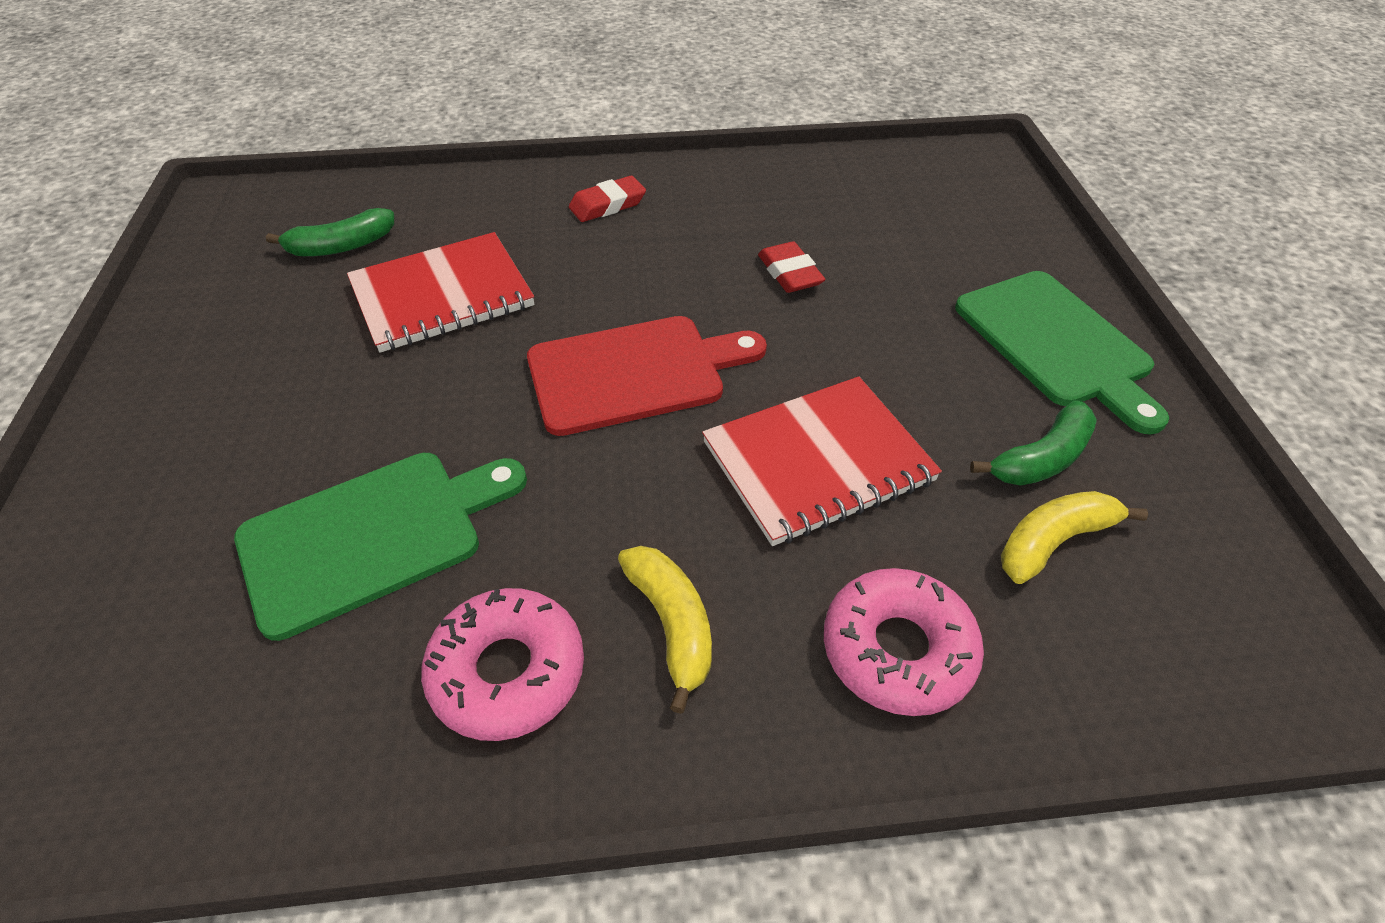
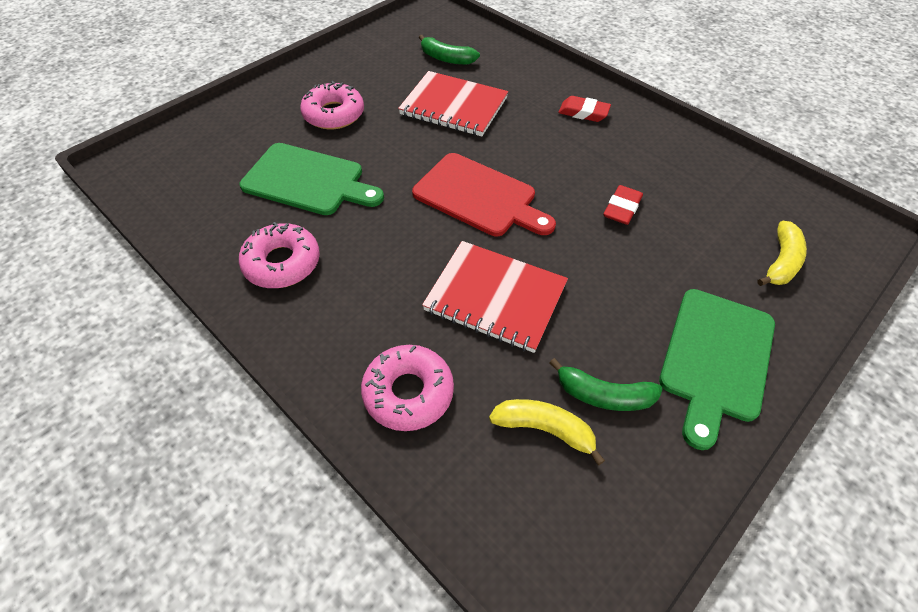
camera: 50 degrees right, 5 degrees up
(272, 422) = (334, 114): none -> pink donut
(672, 625) = (349, 300): yellow banana -> yellow banana (781, 262)

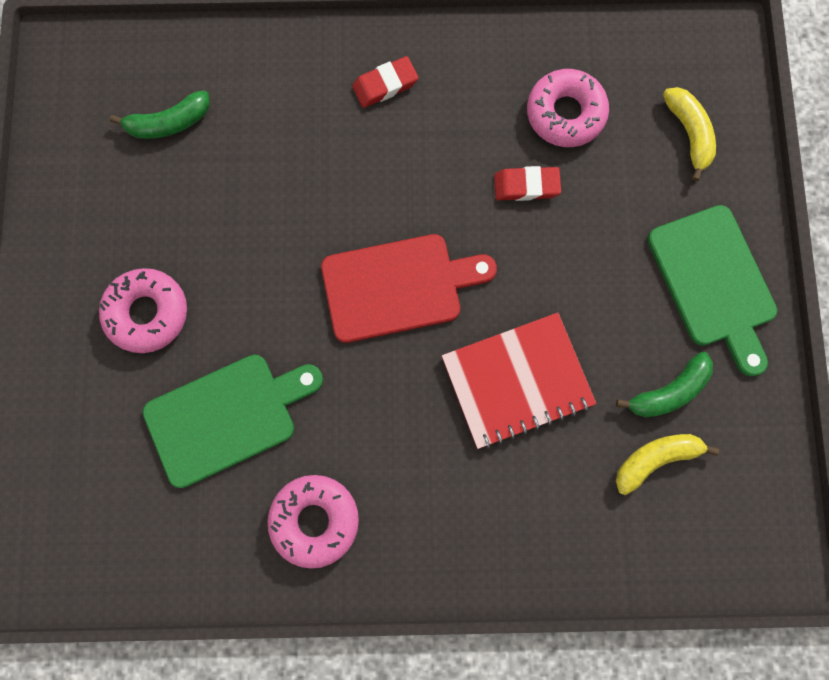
camera: 45 degrees left, 25 degrees up
(408, 392) = (540, 526): pink donut -> pink donut (565, 114)
(454, 106) = (254, 190): red notebook -> none
(622, 208) = (526, 186): red eraser -> red eraser turned 75 degrees counterclockwise

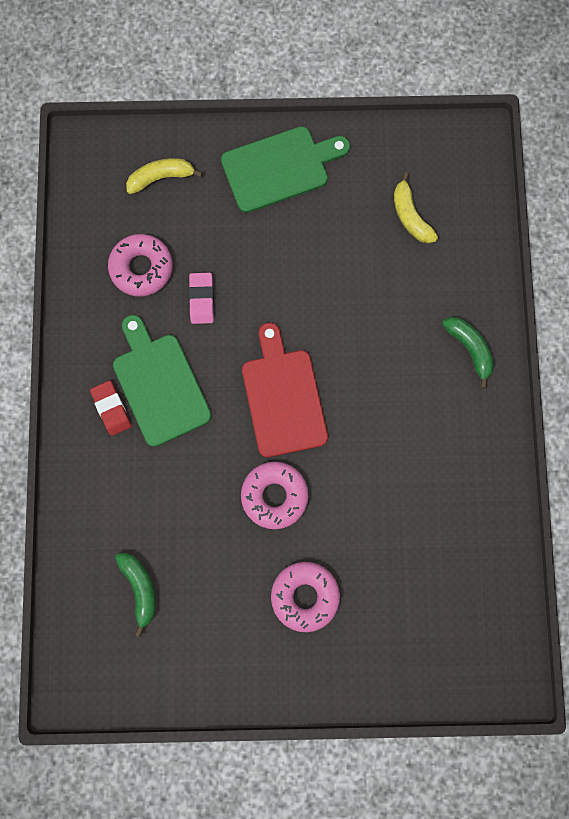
camera: 90 degrees left, 0 degrees up
(227, 416) = (387, 527): green cutting board -> green cutting board (159, 385)
(315, 520) = (462, 458): pink donut -> pink donut (274, 496)
(517, 381) = (356, 310): red notebook -> none
(526, 186) = (202, 299): red eraser -> pink eraser
(668, 391) = (361, 205): green banana -> green banana (469, 349)

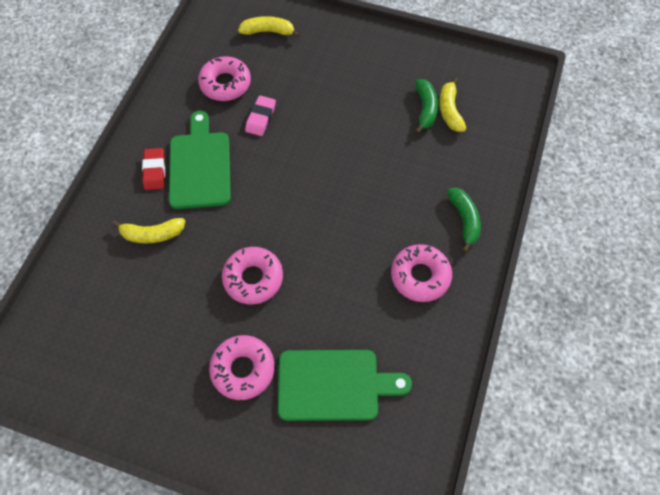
camera: 20 degrees right, 15 degrees down
(140, 588) = (108, 313): green banana -> green banana (425, 109)
(145, 485) = (152, 234): none -> yellow banana
(279, 168) = (360, 50): green cutting board -> green cutting board (334, 385)
(283, 397) = (293, 206): red cutting board -> none
(445, 430) = (420, 276): none -> pink donut

